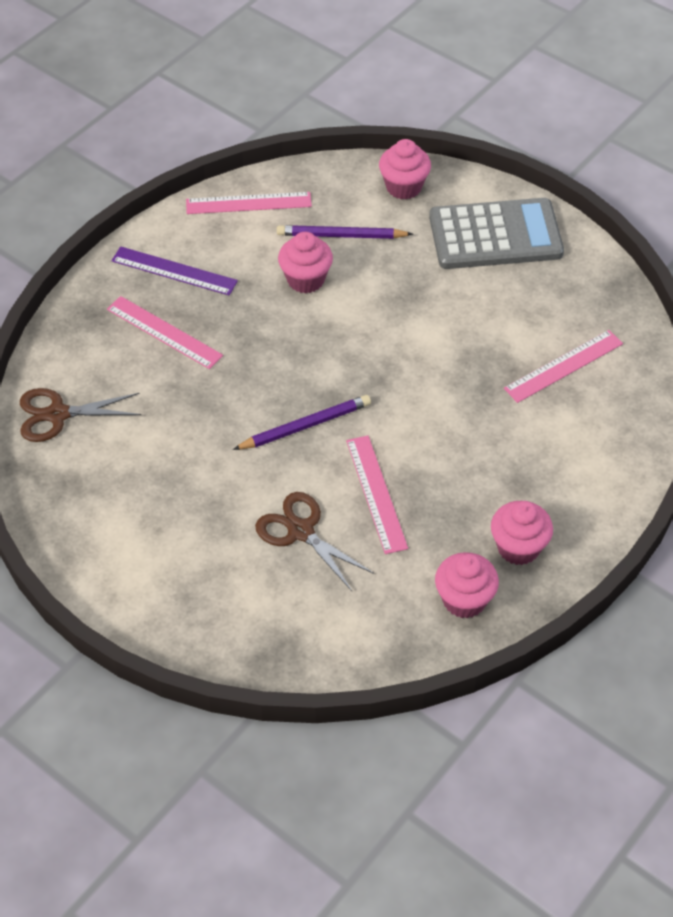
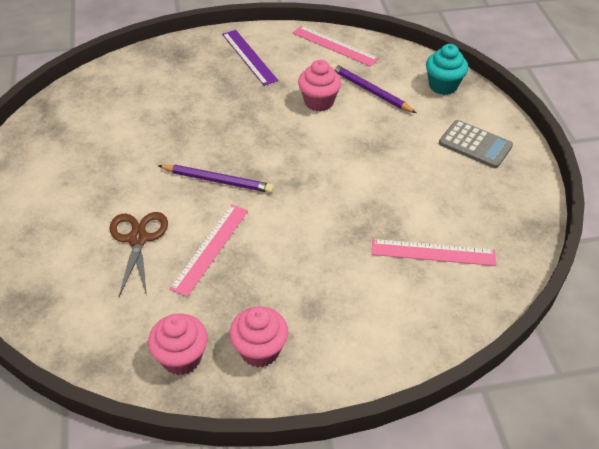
camera: 40 degrees right, 5 degrees down
(57, 414) = (96, 91): brown scissors -> none
(164, 332) = (203, 84): pink ruler -> none
(403, 187) = (443, 86): pink cupcake -> turquoise cupcake
(495, 235) = (475, 145): grey calculator -> grey calculator, size x0.61

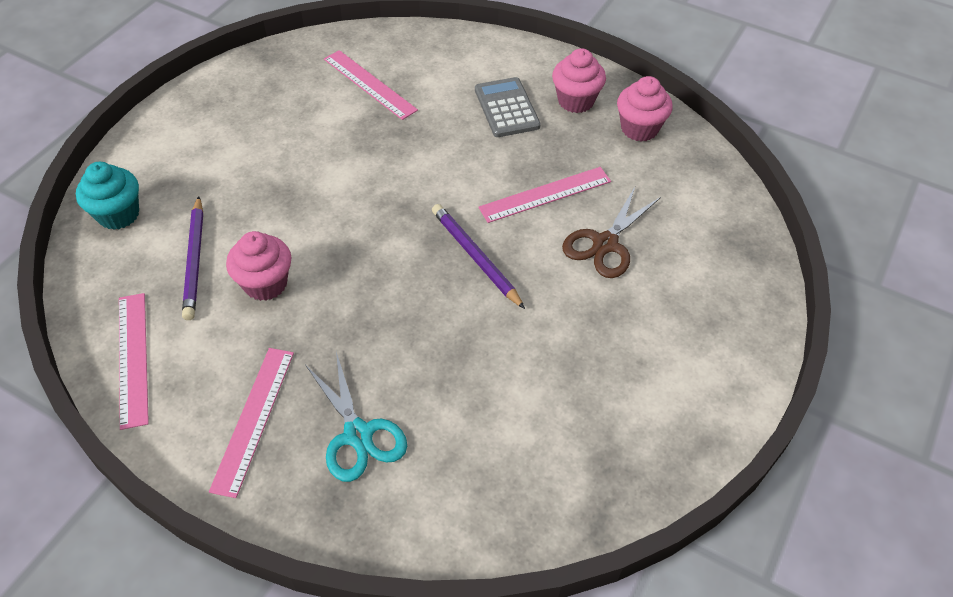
camera: 140 degrees left, 5 degrees up
(193, 76) = (358, 435): none -> turquoise scissors
(249, 57) = (254, 419): purple ruler -> pink ruler
(475, 145) = (199, 138): grey calculator -> grey calculator (506, 108)

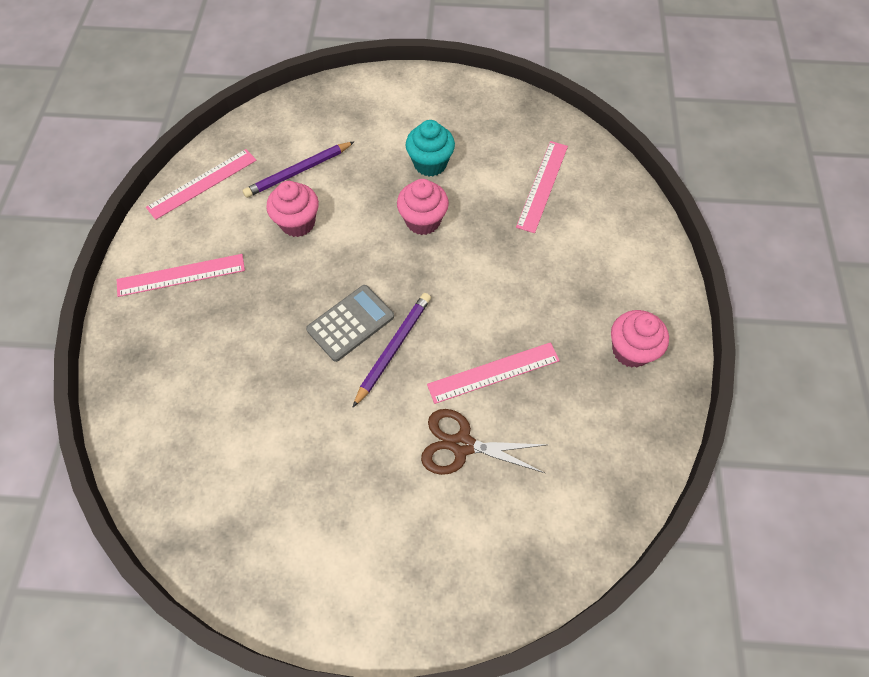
camera: 65 degrees right, 10 degrees up
(118, 214) = (316, 108): turquoise cupcake -> turquoise cupcake (430, 164)
(358, 435) = (192, 344): turquoise scissors -> none
(506, 108) = (582, 298): grey calculator -> grey calculator (350, 323)
(545, 194) = (493, 373): pink ruler -> pink ruler turned 60 degrees counterclockwise
(639, 129) = (630, 421): pink cupcake -> pink cupcake (423, 221)

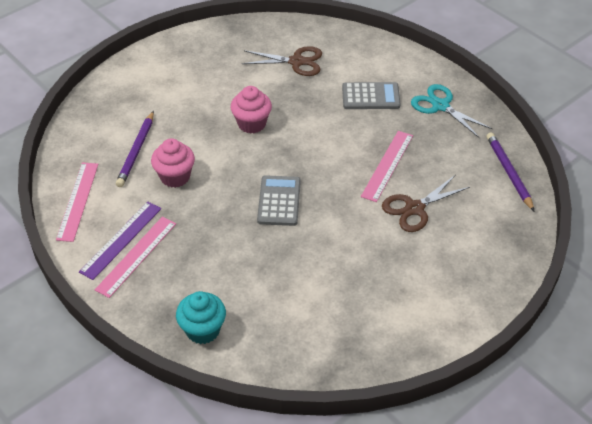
camera: 45 degrees left, 15 degrees down
(189, 249) = (121, 239): none -> purple ruler
(393, 348) = (319, 194): purple pencil -> purple pencil (509, 172)
(430, 164) = (216, 93): turquoise cupcake -> turquoise cupcake (203, 330)
(542, 185) = (296, 62): pink ruler -> brown scissors
(569, 281) = (370, 96): none -> grey calculator
(631, 350) = (440, 106): pink cupcake -> turquoise scissors

